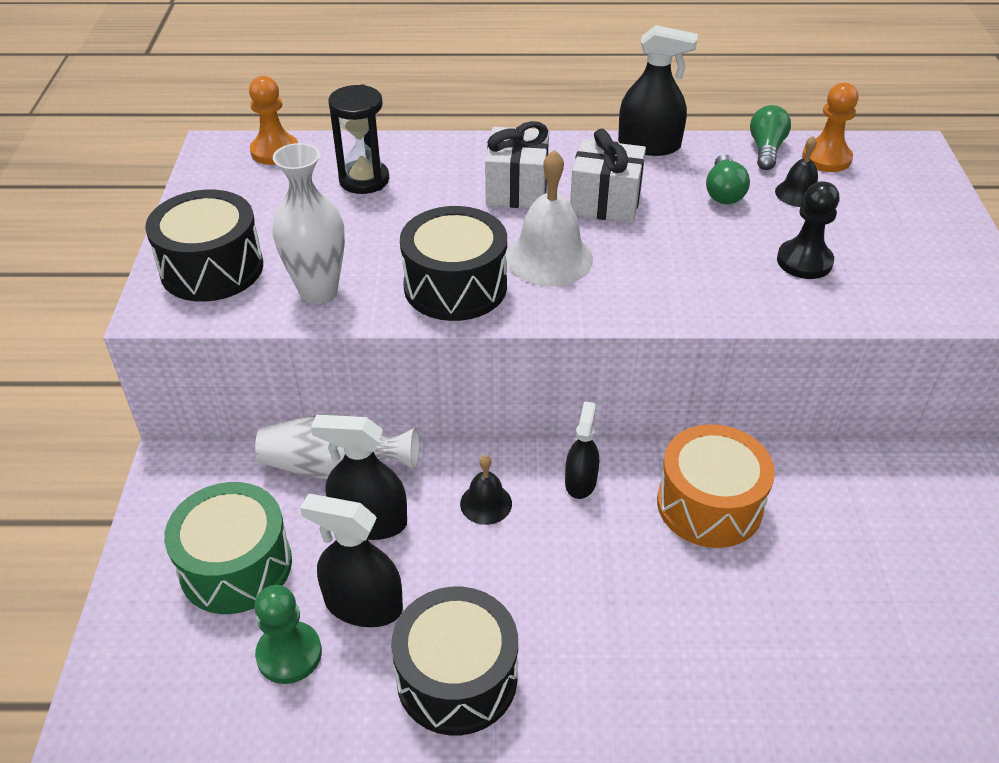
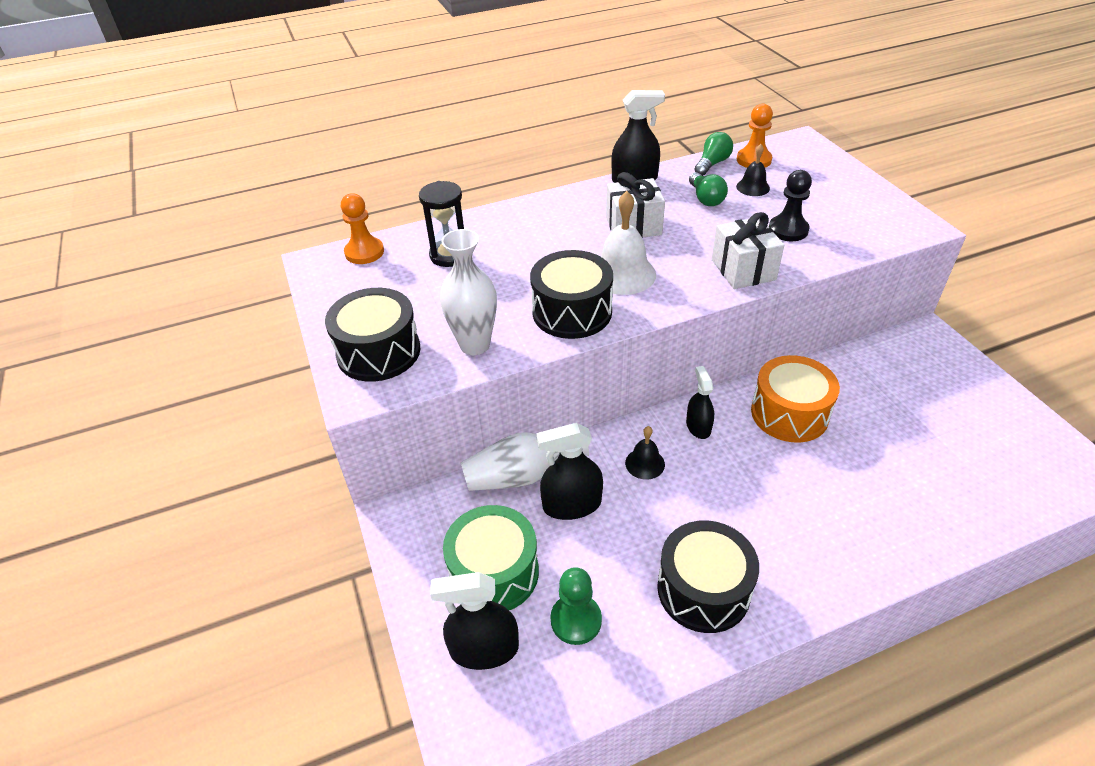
camera: 20 degrees left, 0 degrees up
(363, 605) = (606, 565): black spray bottle -> black spray bottle (484, 649)
(517, 189) = (566, 233): white gift -> white gift (743, 270)
(766, 149) = (712, 164): green light bulb -> green light bulb turned 45 degrees clockwise

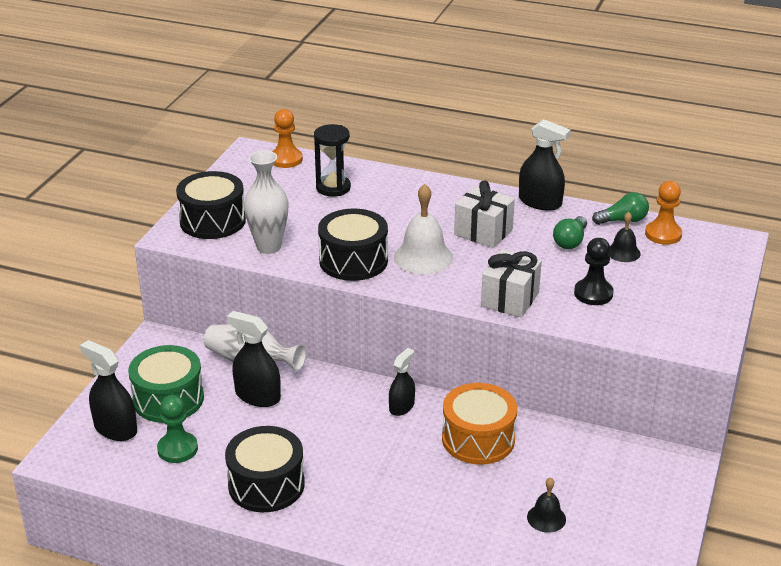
camera: 40 degrees right, 10 degrees down
(645, 463) = (334, 404): black bell -> black bell (546, 518)

